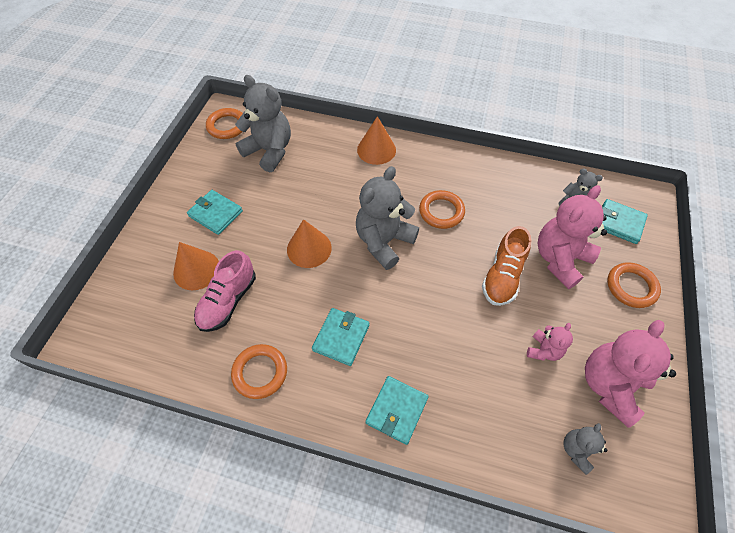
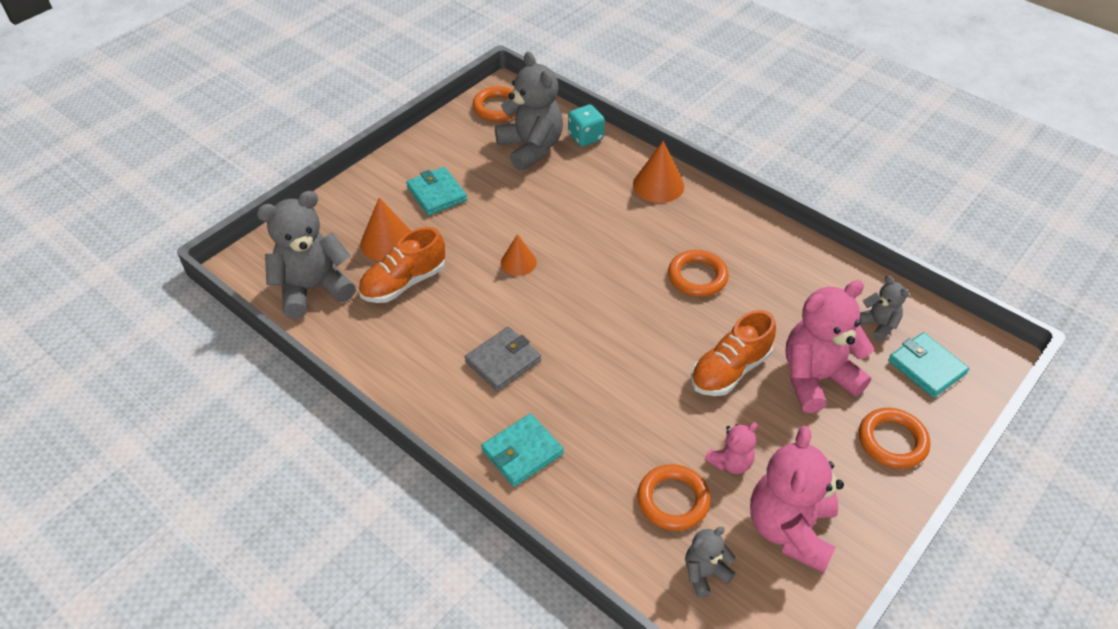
camera: 25 degrees right, 10 degrees down
(228, 301) = (404, 283): pink shoe -> orange shoe
(260, 372) = (400, 361): orange ring -> orange ring (673, 500)
(305, 129) = (585, 137): none -> turquoise dice
(309, 248) = (518, 262): orange cone -> orange cone, size x0.65
(341, 337) = (503, 361): turquoise wallet -> grey wallet
(384, 241) = (608, 284): grey teddy bear -> grey teddy bear (313, 289)
(610, 385) = (790, 529): pink teddy bear -> pink teddy bear turned 45 degrees counterclockwise

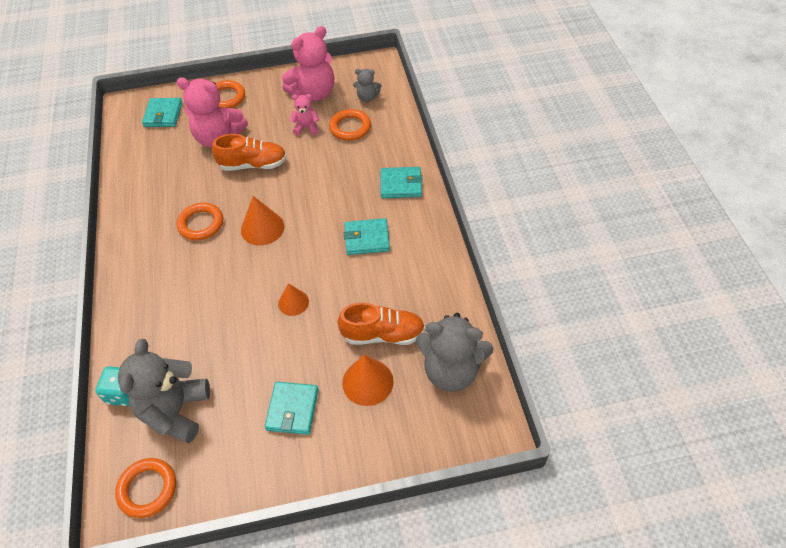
camera: 140 degrees left, 5 degrees up
(503, 361) = (367, 238): grey wallet -> turquoise wallet
(658, 185) = (135, 307): orange cone -> orange cone (262, 228)
(878, 325) = (152, 144): grey teddy bear -> none

